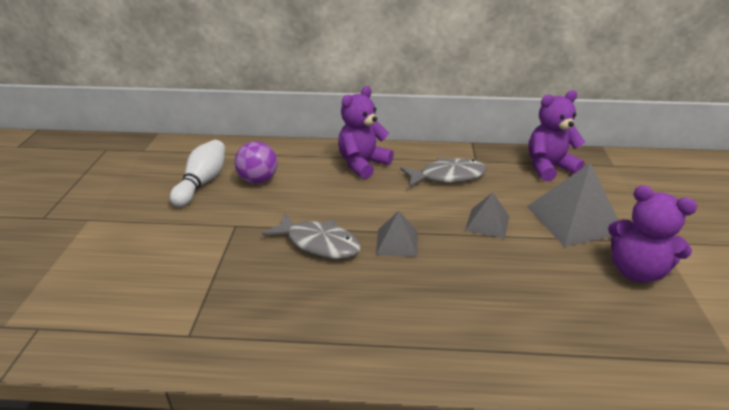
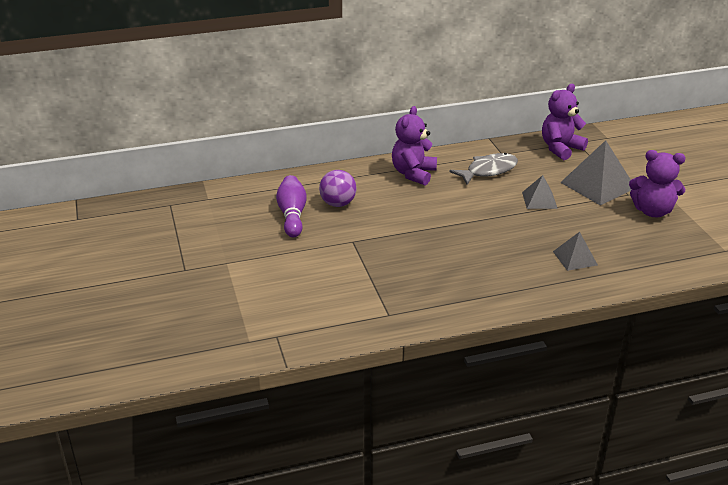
camera: 20 degrees left, 0 degrees up
(202, 182) = (292, 215): white bowling pin -> purple bowling pin
(319, 243) = (428, 240): grey fish -> none
(397, 242) = (484, 227): grey pyramid -> grey pyramid (575, 258)

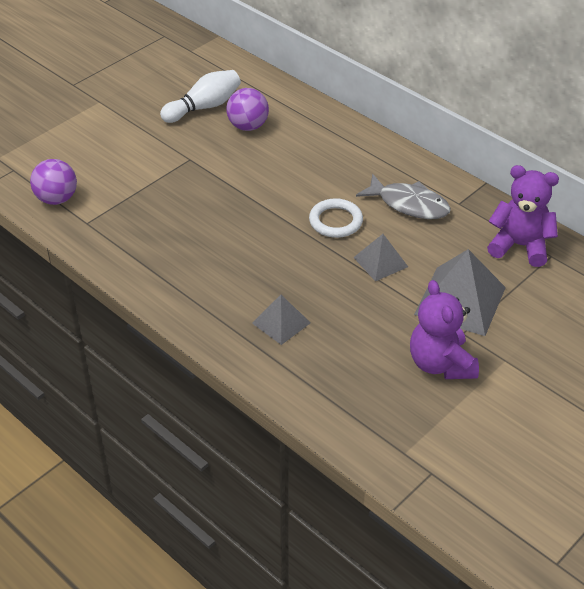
camera: 60 degrees right, 10 degrees up
(292, 215) = (204, 107): purple bowling pin -> white bowling pin
(342, 322) = (56, 199): none -> purple ball
(413, 174) = (350, 154): purple teddy bear -> none
(483, 203) = (335, 221): none -> white ring

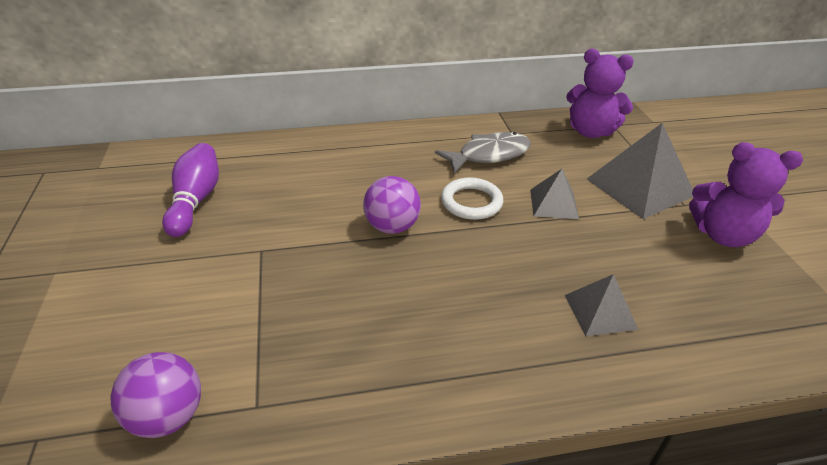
camera: 55 degrees left, 5 degrees down
(204, 107) = (196, 200): white bowling pin -> purple bowling pin
(248, 126) = (268, 188): purple ball -> purple ball (392, 227)
(520, 246) = (590, 131): purple teddy bear -> purple teddy bear turned 120 degrees counterclockwise

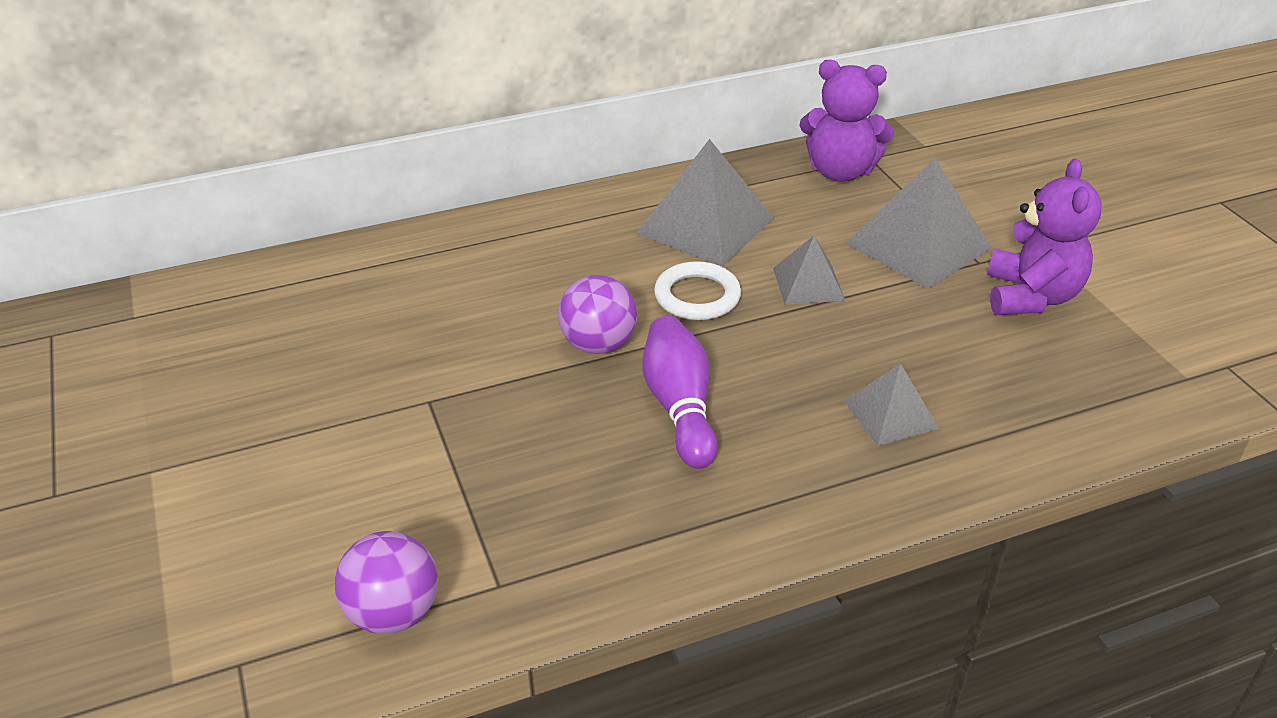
camera: 10 degrees left, 0 degrees up
(196, 200) = (306, 345): purple bowling pin -> purple bowling pin (680, 407)
(489, 155) = (705, 225): grey fish -> grey pyramid
(723, 235) = (1031, 297): purple teddy bear -> purple teddy bear turned 90 degrees counterclockwise

